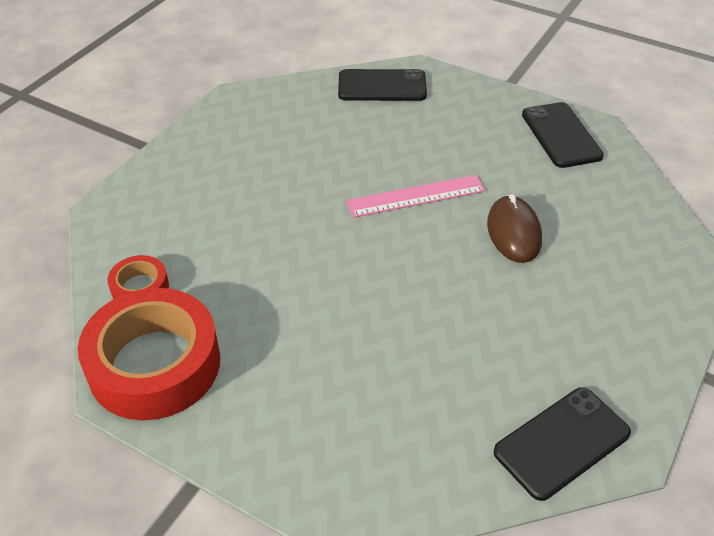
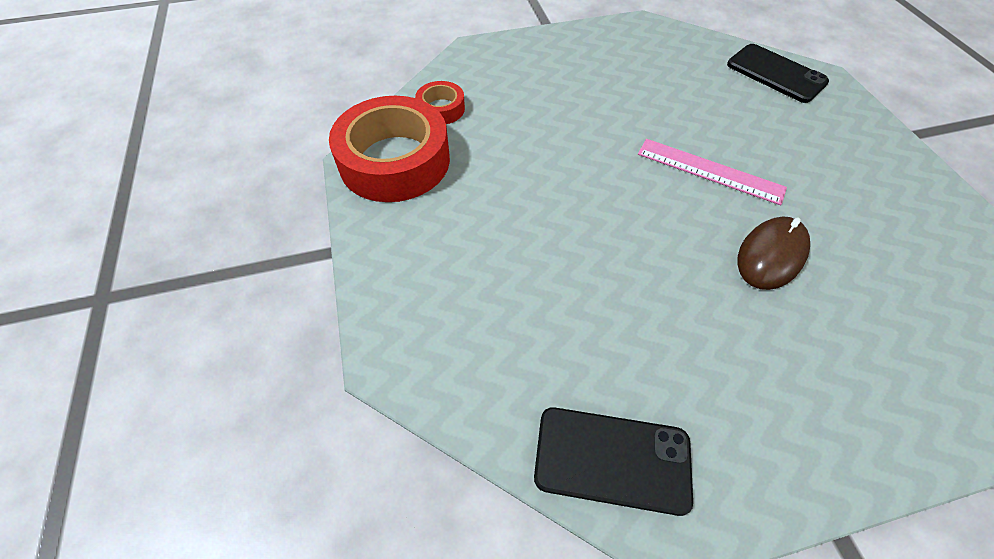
camera: 45 degrees right, 10 degrees up
(561, 135) = (921, 206): black phone -> none

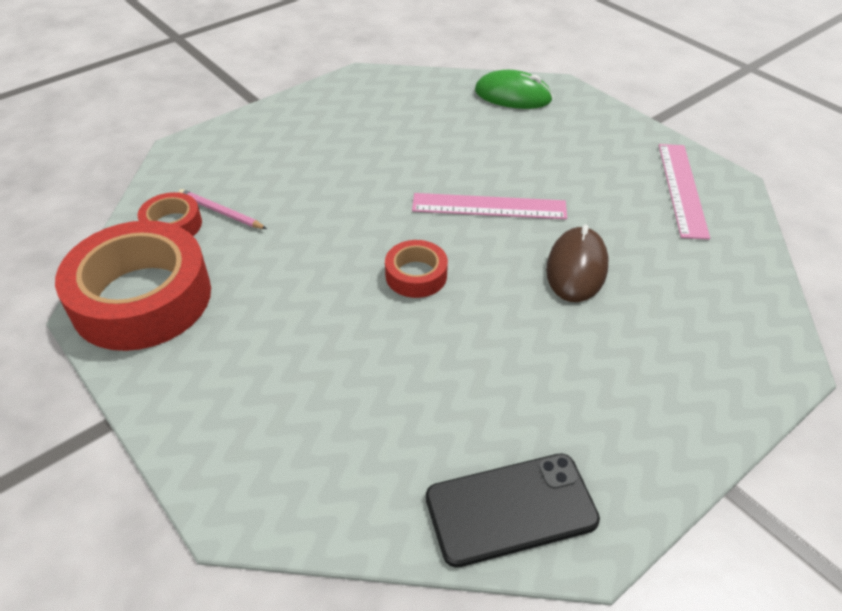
camera: 25 degrees left, 10 degrees down
(481, 109) = (220, 212): none -> pink pencil
(617, 213) = (416, 275): none -> red tape
(776, 74) = (512, 95): black phone -> green mouse
(917, 212) = (682, 189): none -> pink ruler

